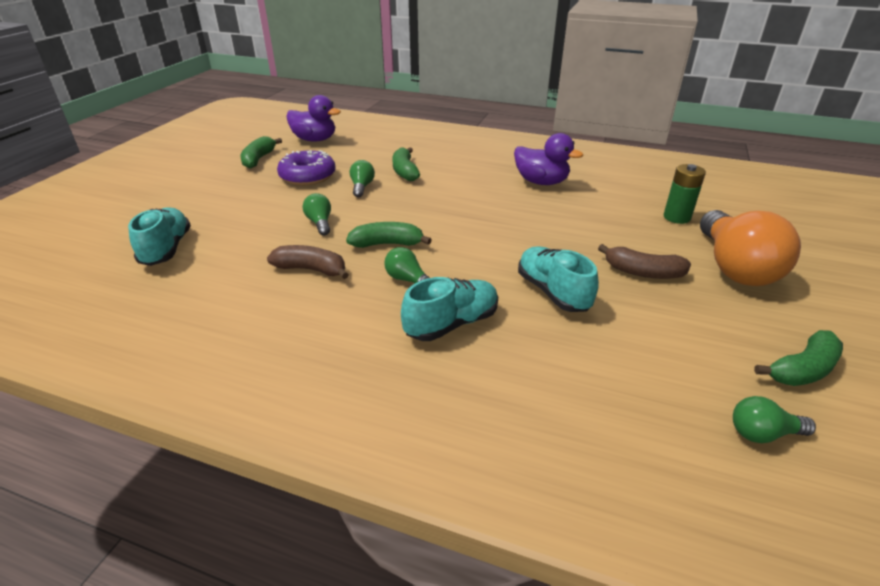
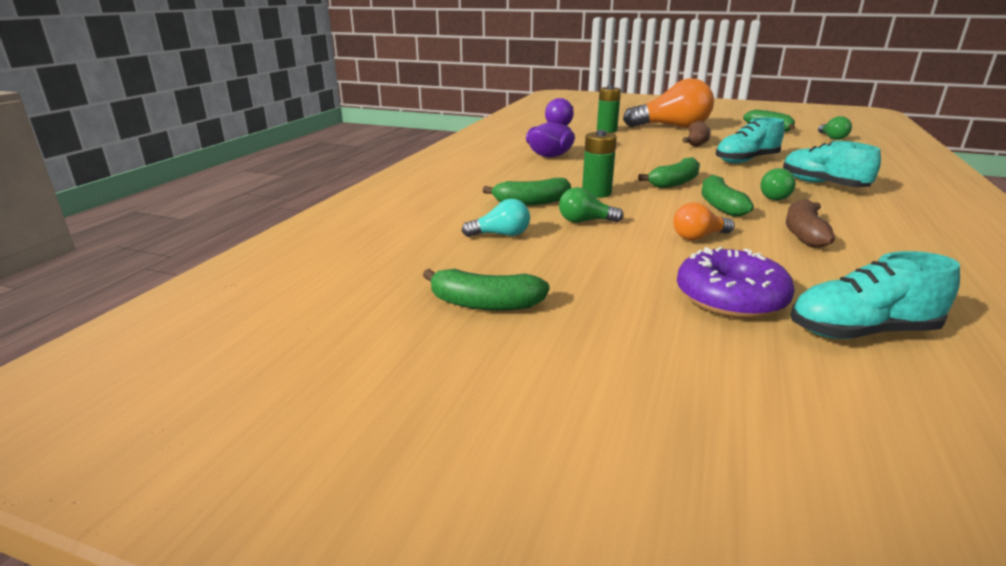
camera: 90 degrees left, 10 degrees down
(307, 176) = (557, 255): purple donut -> purple donut (730, 298)
(315, 140) = (394, 263): purple duck -> none
(320, 223) = (698, 237): green light bulb -> orange light bulb
(345, 162) = (501, 235): none -> turquoise light bulb
(425, 195) = (596, 193): none -> green battery
(455, 232) = (674, 183): none -> green banana

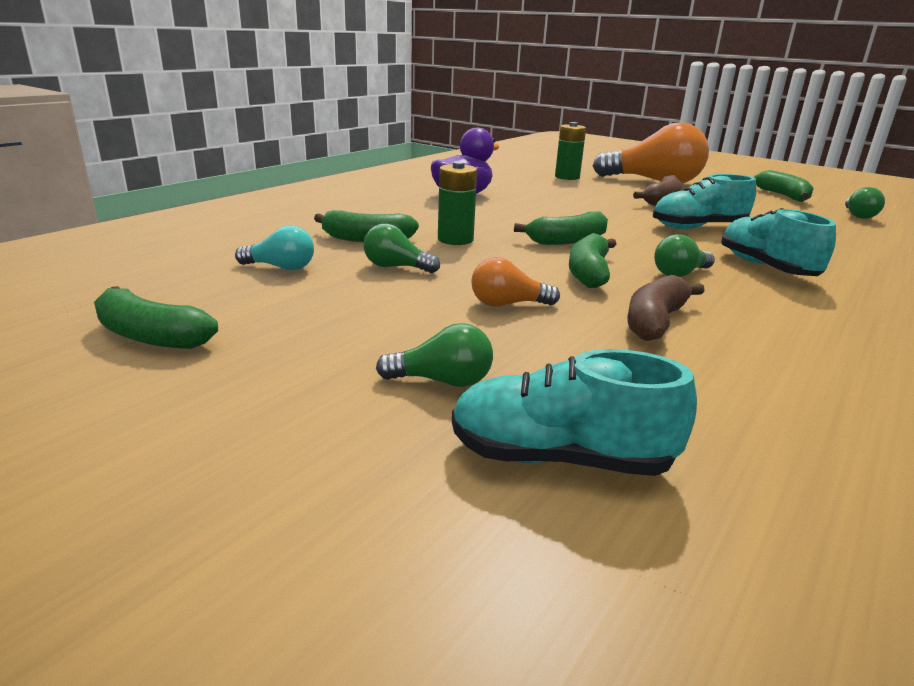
camera: 15 degrees right, 0 degrees up
(730, 298) = (442, 381): purple donut -> green light bulb

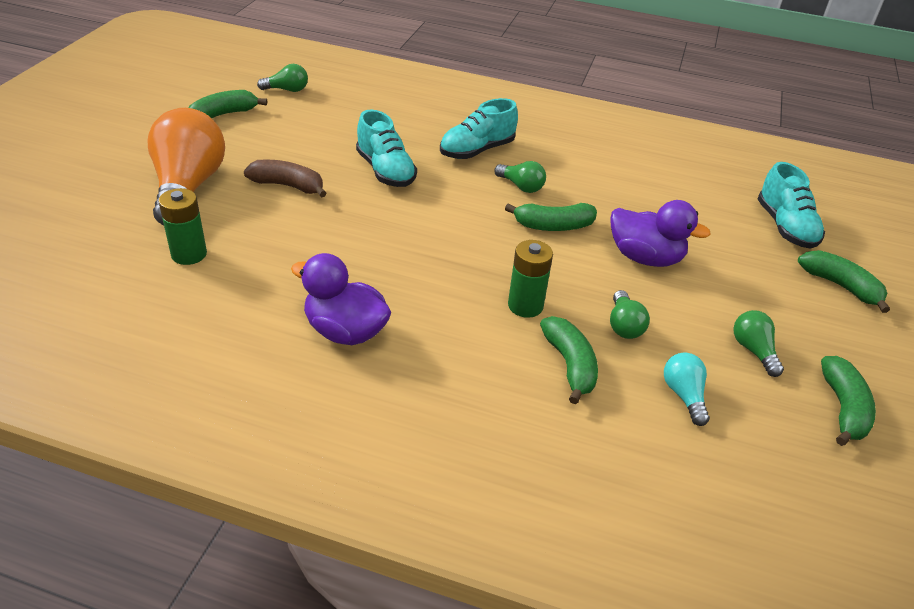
camera: 110 degrees left, 15 degrees up
(442, 381) = (763, 268): green light bulb -> green light bulb (753, 350)
(507, 304) = (645, 258): orange light bulb -> purple duck
(567, 241) = (478, 240): green banana -> green banana (840, 286)
(655, 321) = (618, 199): brown banana -> none

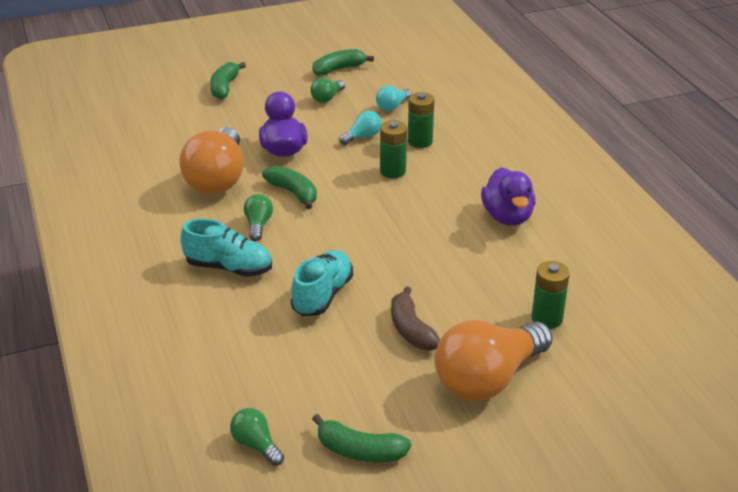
camera: 125 degrees left, 5 degrees down
(569, 365) = (420, 141): green banana -> green battery
(624, 199) = (217, 179): none -> orange light bulb
(624, 326) = (362, 137): green light bulb -> turquoise light bulb
(785, 227) = (175, 115): turquoise shoe -> none

